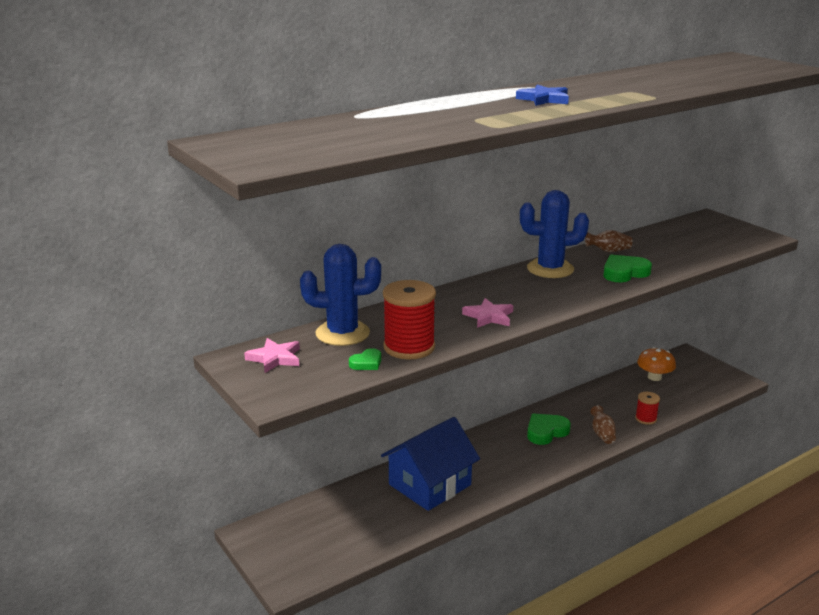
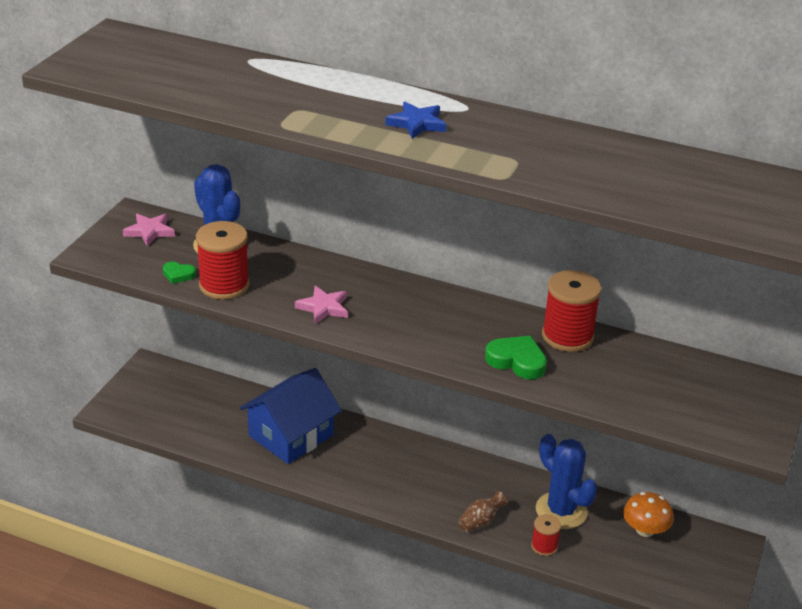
camera: 55 degrees right, 10 degrees up
(429, 485) = (291, 435): blue house -> blue house turned 60 degrees counterclockwise
(546, 432) = (446, 480): green heart -> none
(550, 269) = (473, 312): blue cactus -> blue cactus (561, 511)
(608, 251) = (567, 336): brown vase -> red spool

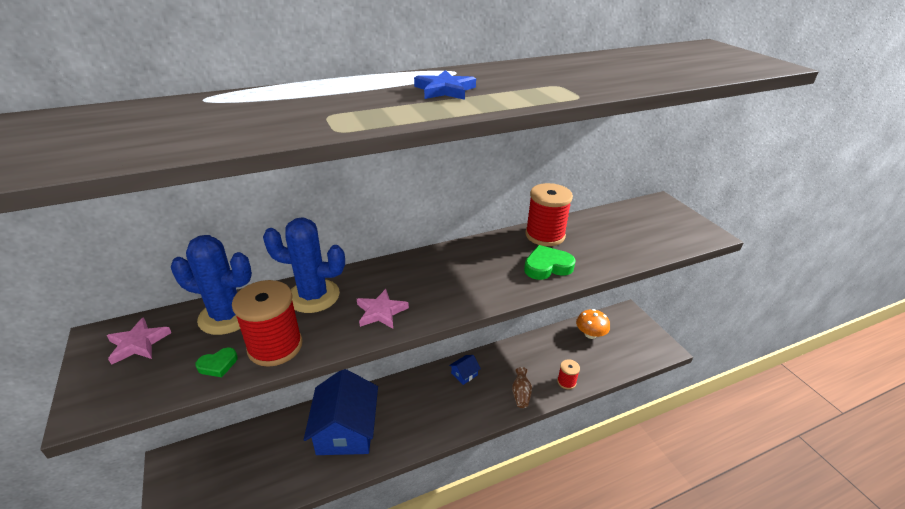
camera: 45 degrees left, 0 degrees up
(449, 467) = (464, 374): none -> blue house
(561, 511) = (546, 354): blue cactus -> blue cactus (313, 296)

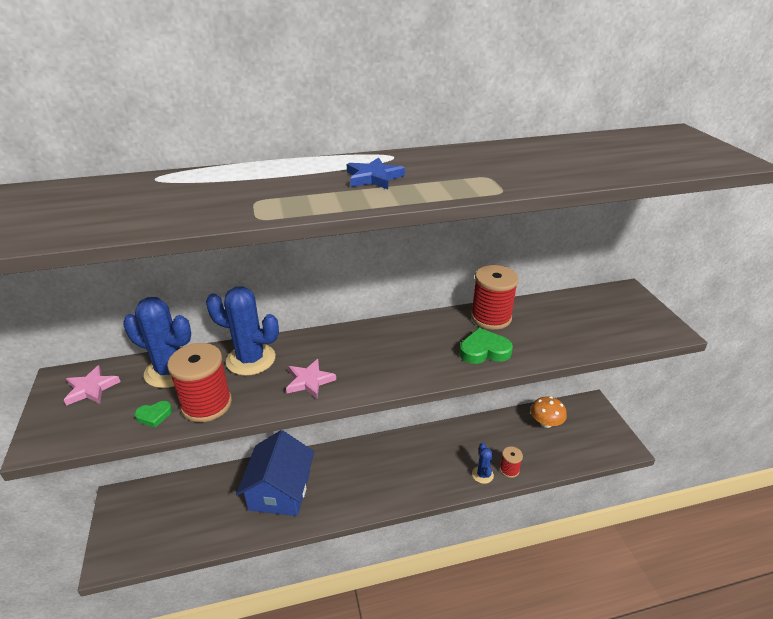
camera: 10 degrees right, 0 degrees up
(464, 374) = (405, 449): blue house -> none
(521, 394) = (459, 476): brown vase -> none
(542, 390) = (482, 474): none -> blue cactus

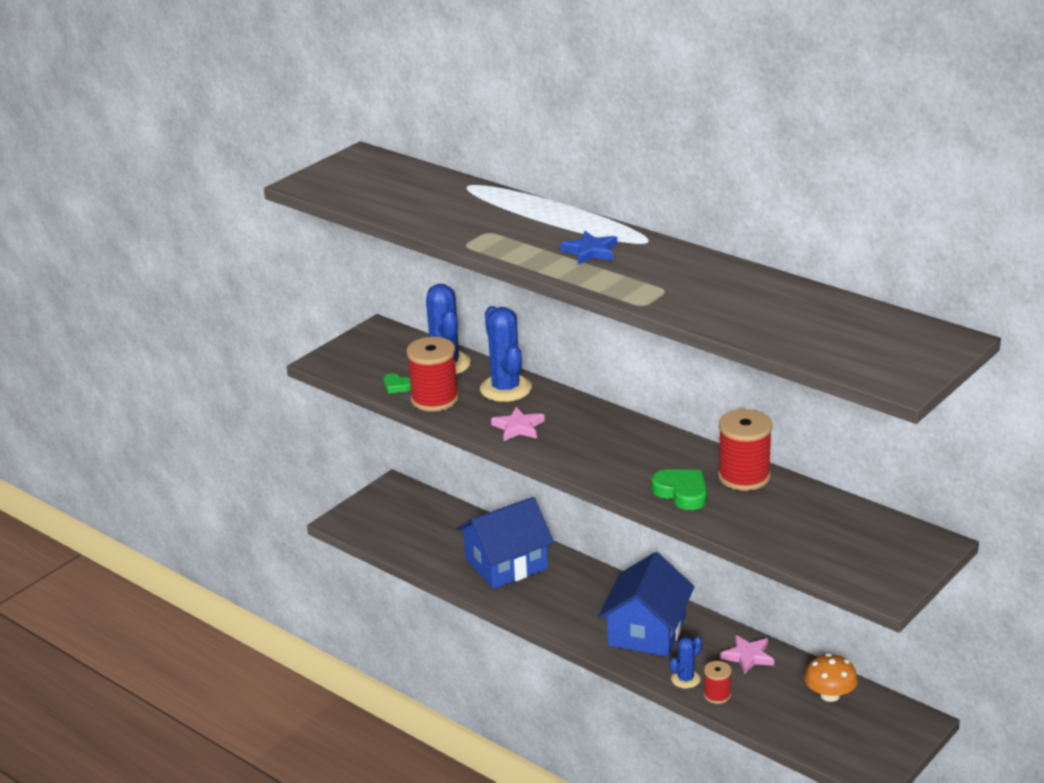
camera: 55 degrees right, 5 degrees down
(91, 388) = (386, 346): pink star -> pink star (748, 656)
(420, 463) = (647, 631): none -> blue house

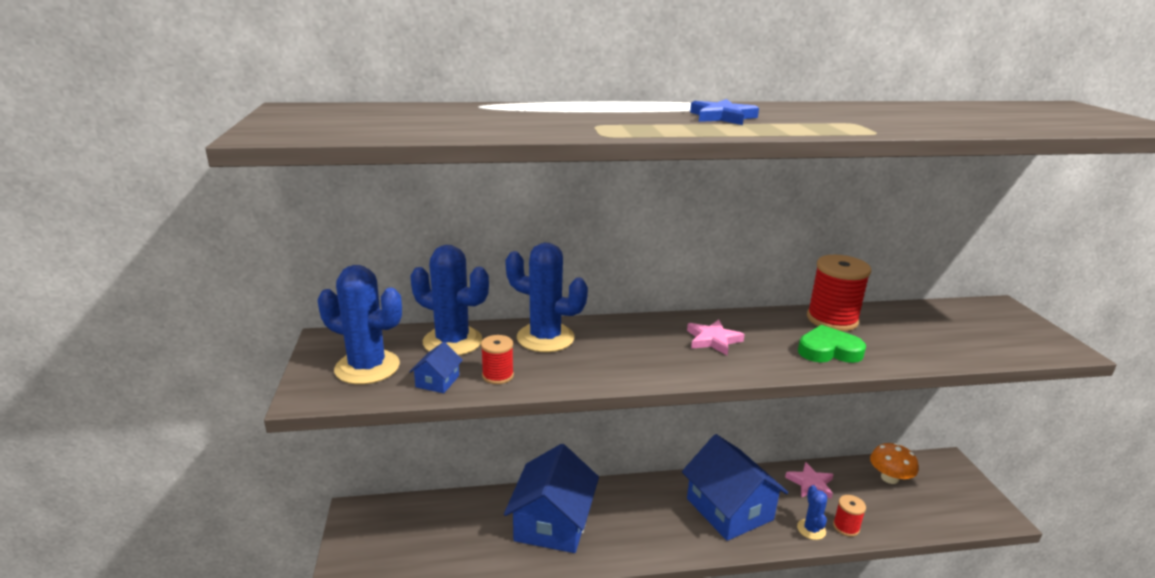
camera: 50 degrees left, 5 degrees down
(373, 358) = (367, 367): none -> blue cactus
(397, 386) = (437, 381): green heart -> blue house
(434, 399) = (498, 375): red spool -> red spool, size x0.54
(518, 427) = (617, 363): pink star -> pink star (713, 340)

